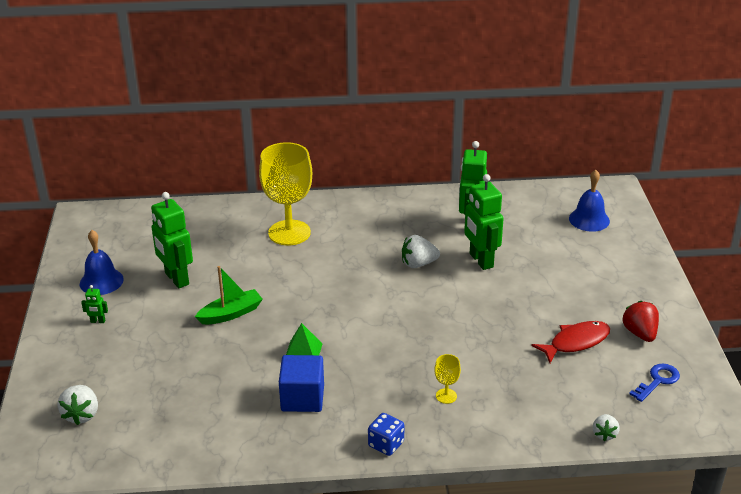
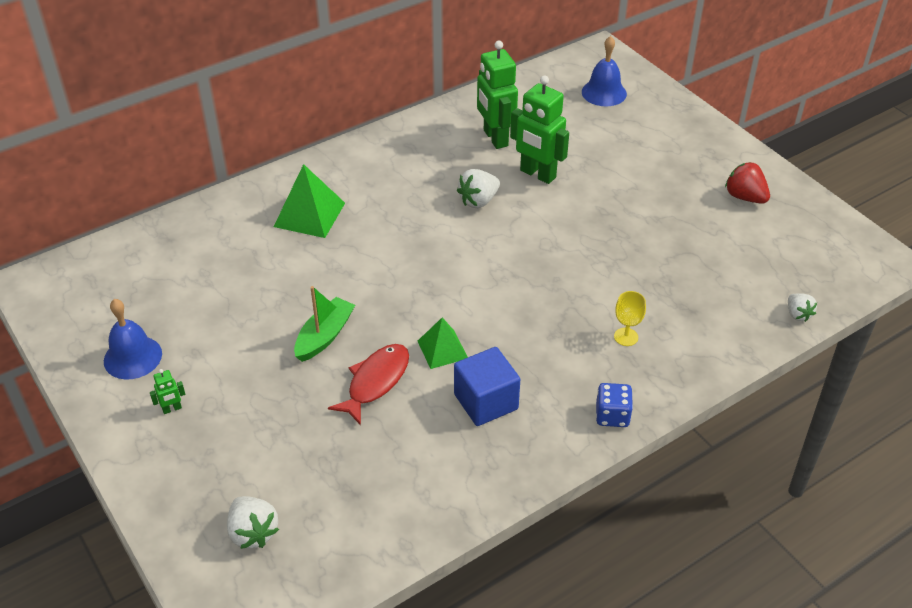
camera: 30 degrees left, 10 degrees up
(176, 279) = (224, 319): green robot -> none
(289, 233) = (309, 214): yellow goblet -> green pyramid
(576, 342) = (697, 229): red fish -> red fish (375, 382)
(657, 381) = (798, 240): blue key -> none

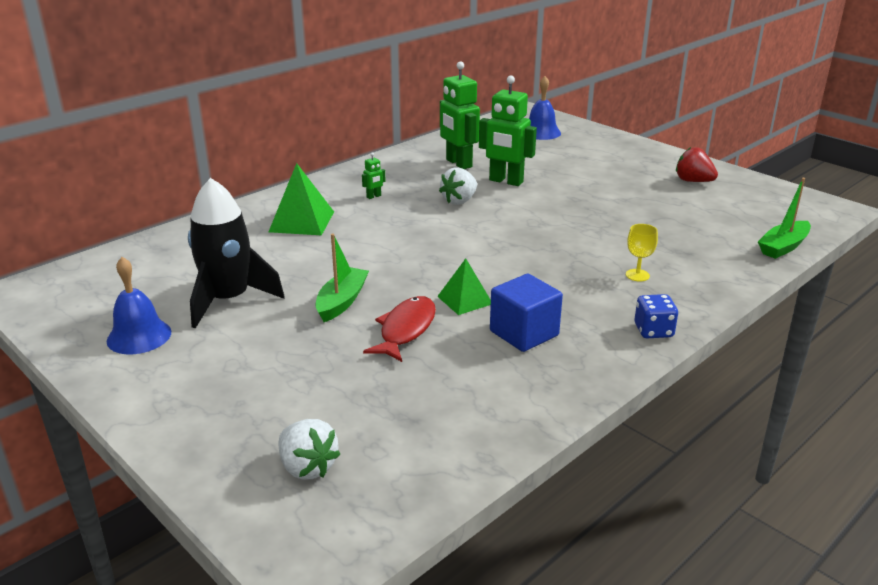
camera: 10 degrees left, 15 degrees down
(172, 409) = (190, 372): green robot -> green robot (374, 196)
(220, 320) = (229, 300): none -> black rocket
(798, 314) = (783, 247): white strawberry -> green boat

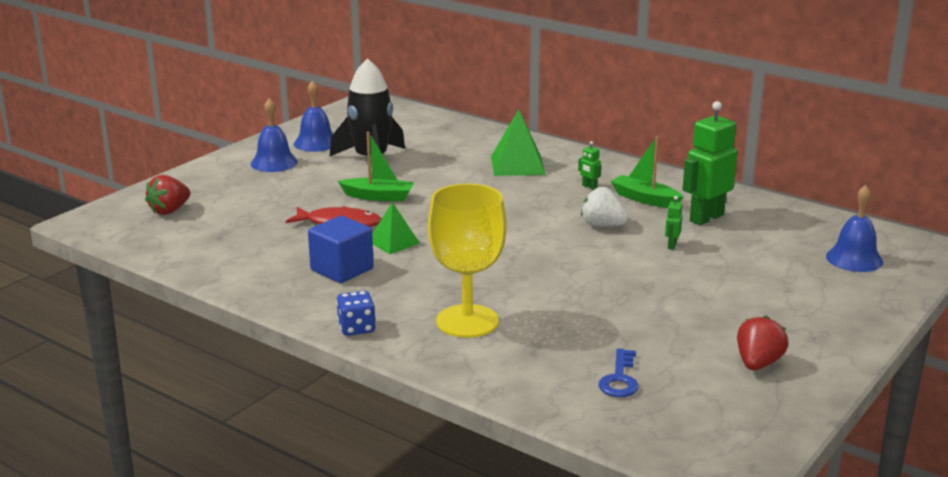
camera: 80 degrees right, 5 degrees down
(186, 371) = (274, 163): none -> blue bell
(307, 467) = (169, 211): white strawberry -> red strawberry
(506, 181) = (671, 245): green robot -> green robot, size x0.42
(637, 275) = (467, 321): yellow goblet -> yellow goblet, size x2.41
(724, 226) = (619, 379): none -> blue key
(783, 247) = (577, 418): green boat -> green boat (645, 199)

